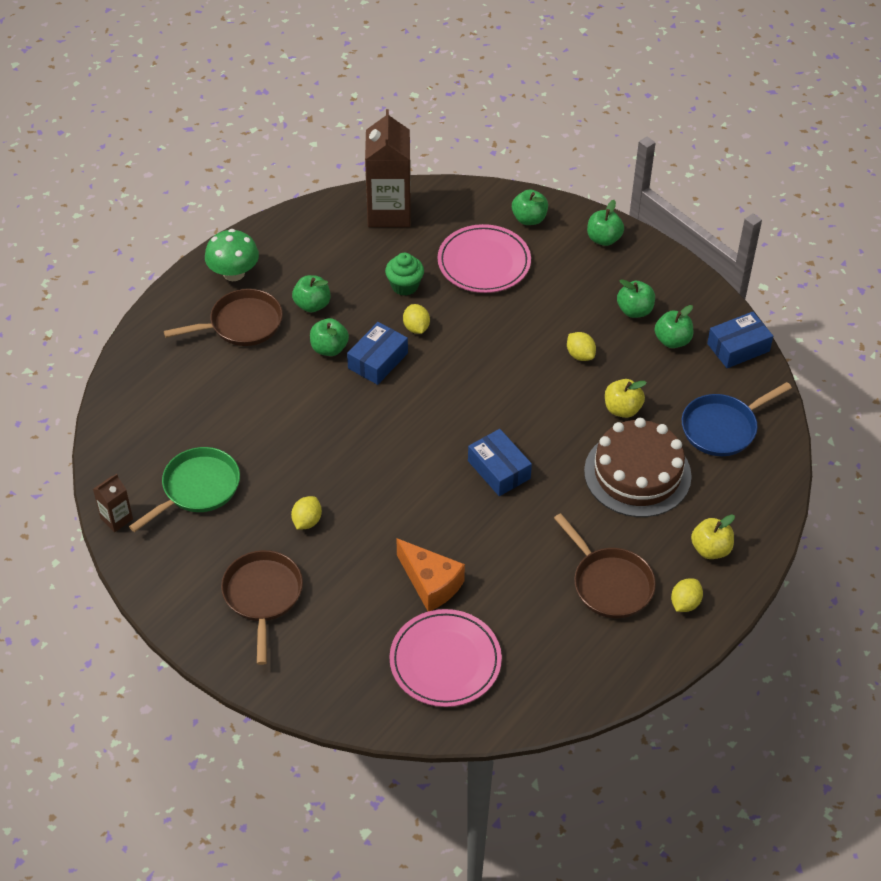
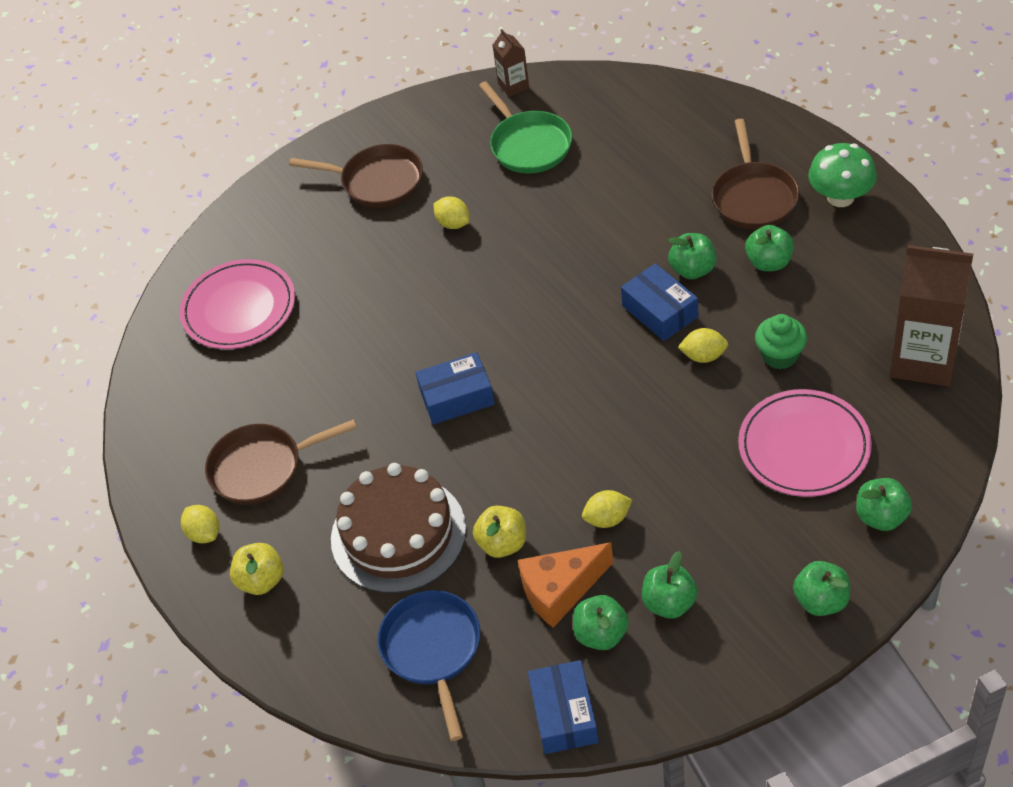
camera: 115 degrees right, 0 degrees up
(430, 583) = (333, 311): orange cheese -> orange cheese (560, 590)

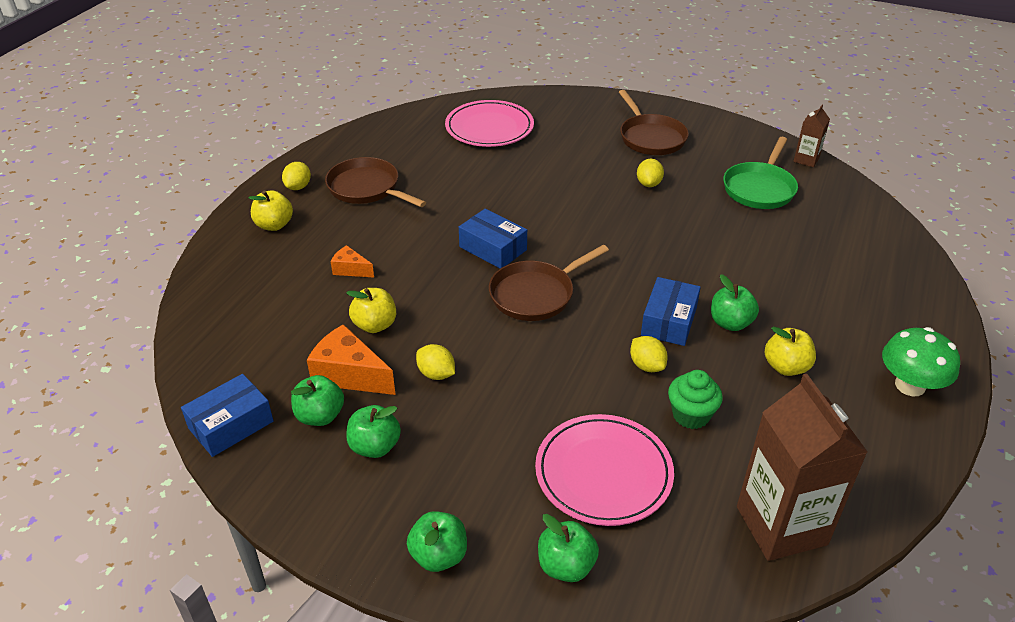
camera: 50 degrees right, 10 degrees down
(398, 534) = (351, 269): brown cake -> orange cheese
(433, 650) = (257, 328): blue pan -> none
(753, 197) = (846, 329): brown pan -> brown pan (536, 294)
(769, 262) = (786, 367): green apple -> yellow apple

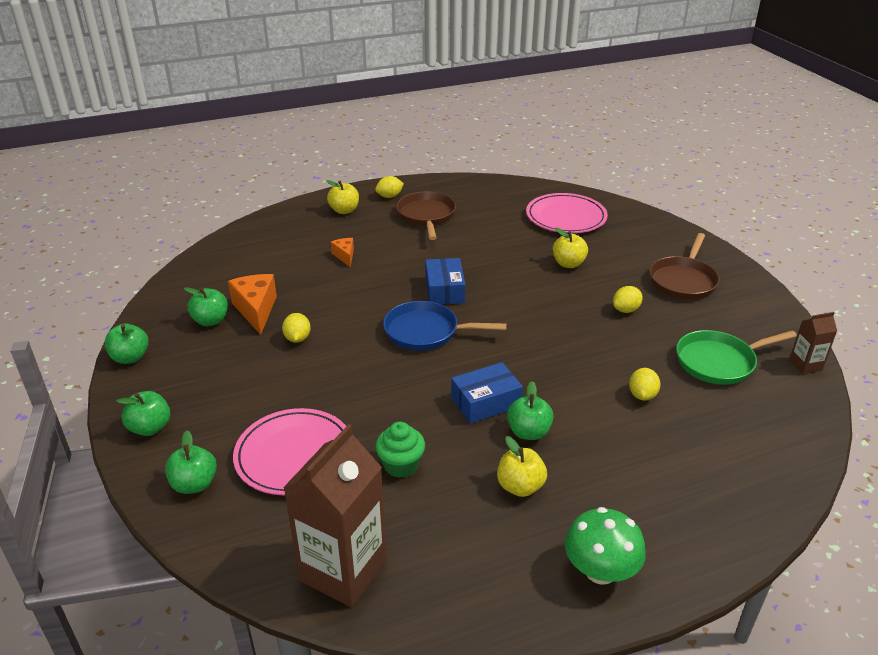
camera: 45 degrees right, 5 degrees down
(231, 425) = (169, 298): blue box -> none
(375, 325) = (309, 293): yellow apple -> yellow apple (568, 264)
(375, 446) = (209, 353): green apple -> green apple (130, 357)
(536, 294) = (426, 332): brown pan -> blue pan
(646, 366) = (423, 417): yellow lemon -> yellow lemon (642, 395)

